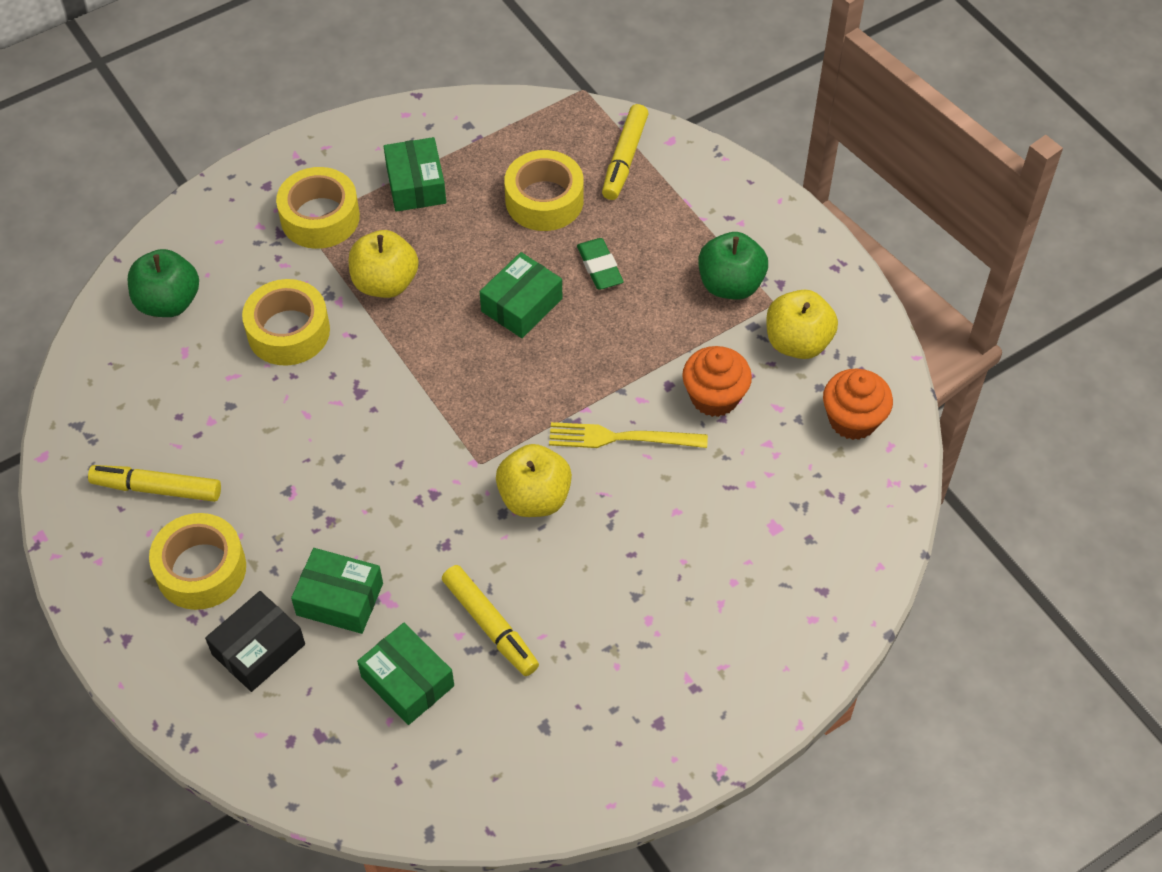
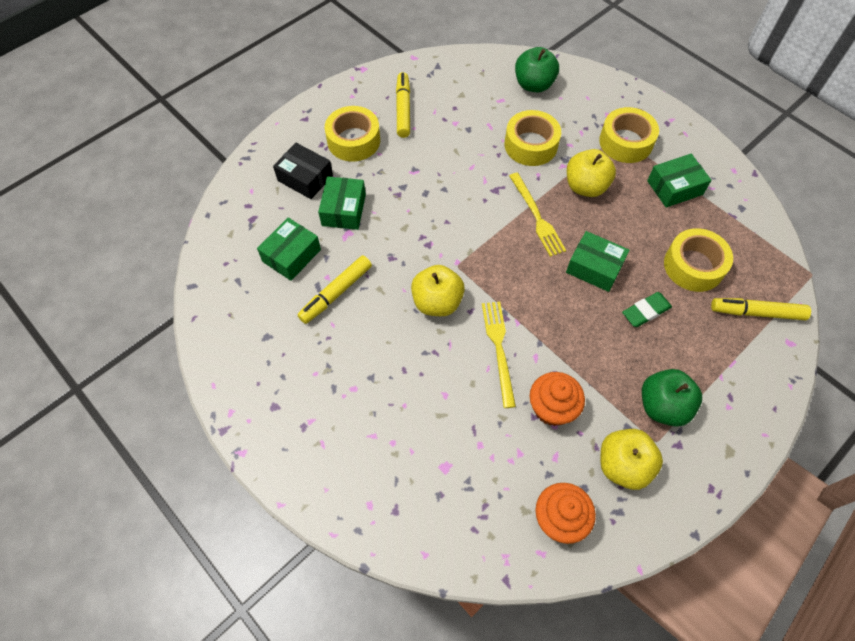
camera: 80 degrees right, 5 degrees up
(421, 351) = (537, 216): none -> yellow fork

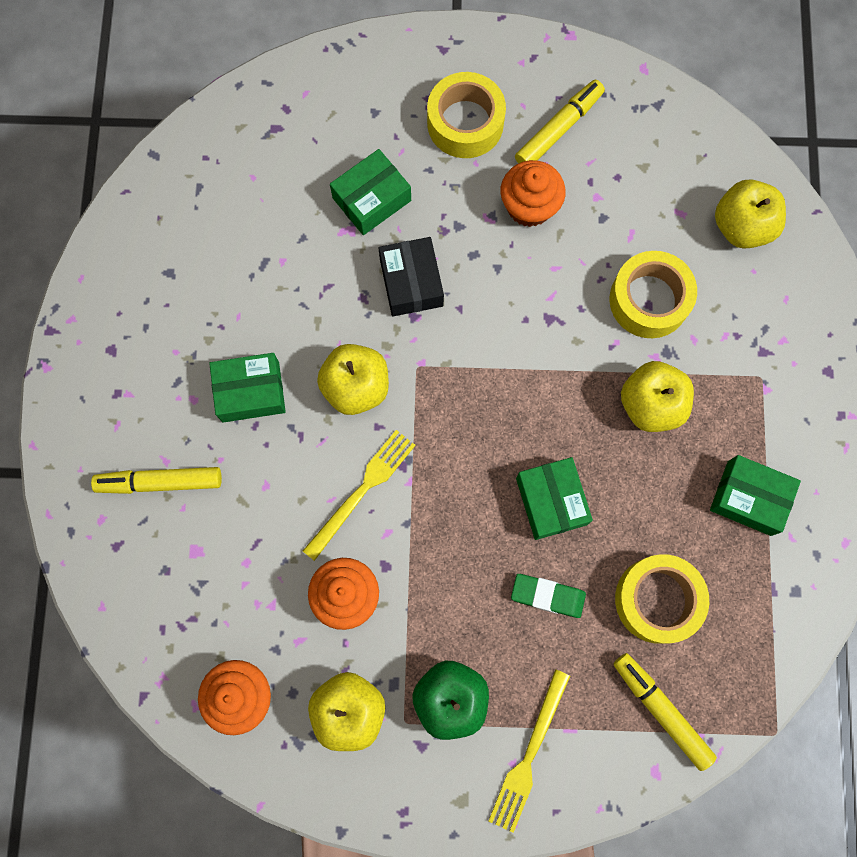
camera: 45 degrees right, 15 degrees up
(291, 255) = (272, 206): green box -> green box (250, 392)
(305, 178) = (371, 126): black box -> black box (411, 283)
(336, 293) = (273, 286): yellow marker -> yellow marker (160, 482)
(428, 151) = (529, 206): none -> orange cupcake
(533, 85) = (741, 226): green apple -> yellow apple
(537, 216) = (557, 389): yellow fork -> yellow fork (529, 755)
(625, 142) = (761, 394): yellow tape -> none

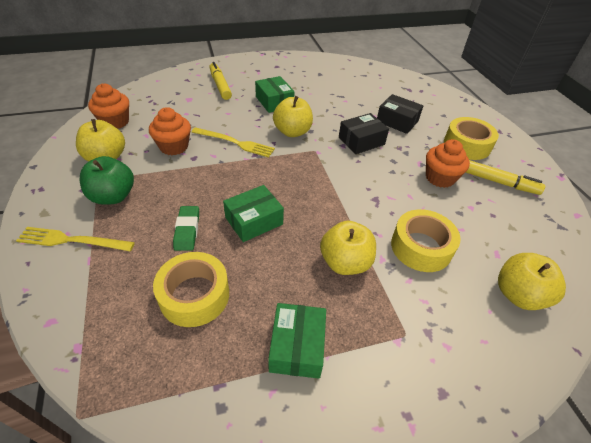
camera: 70 degrees right, 30 degrees down
(371, 199) = (397, 121): green box -> black box
(661, 710) = (103, 315): yellow marker -> none

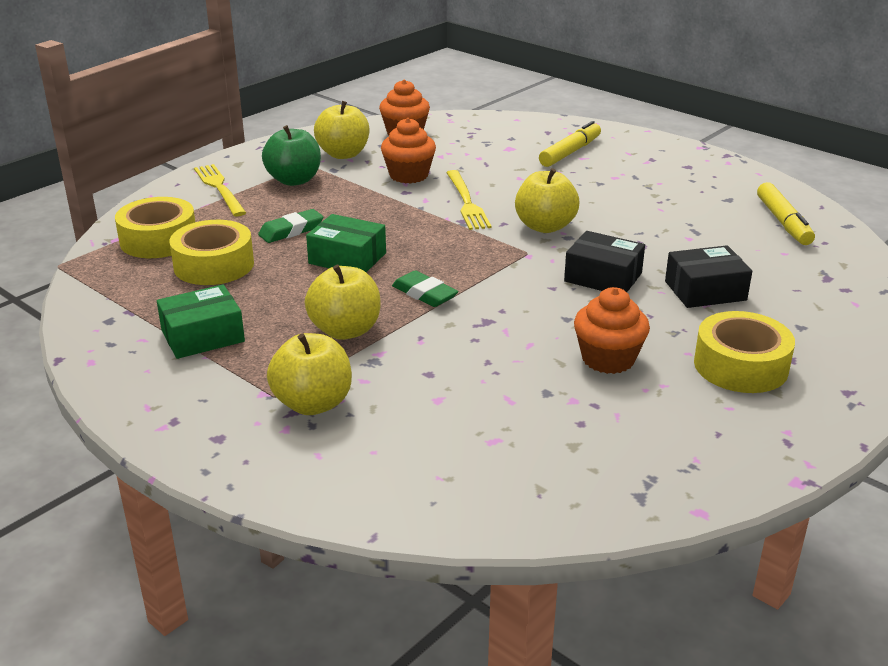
camera: 60 degrees right, 15 degrees down
(274, 102) = (594, 194): green box -> none
(327, 208) = (424, 294): none -> green eraser
(397, 121) = (705, 291): black box -> black box turned 75 degrees clockwise
(421, 247) = (433, 375): yellow tape -> yellow tape (158, 240)
(498, 182) = (677, 414): yellow marker -> yellow marker (783, 222)
(518, 295) = (428, 471): yellow apple -> yellow apple (313, 403)

